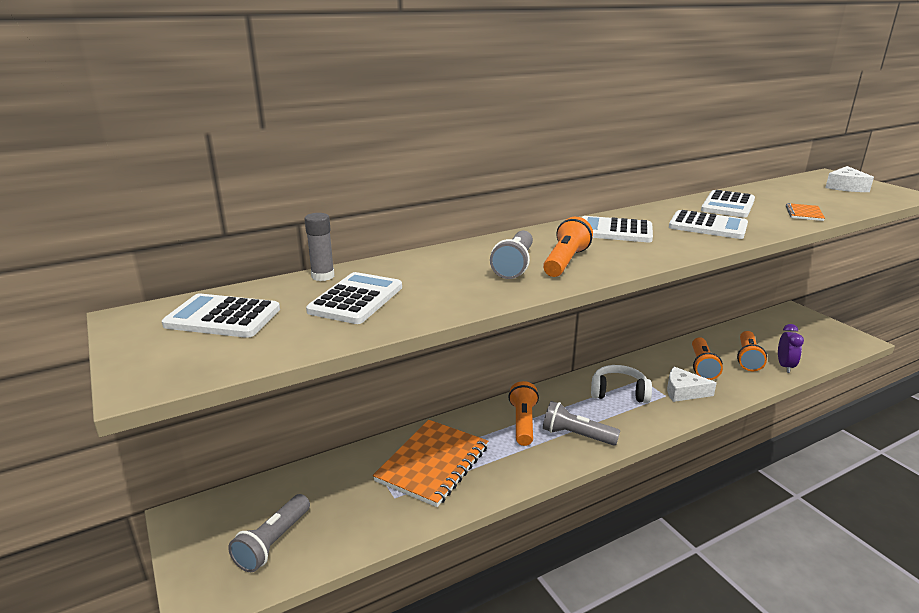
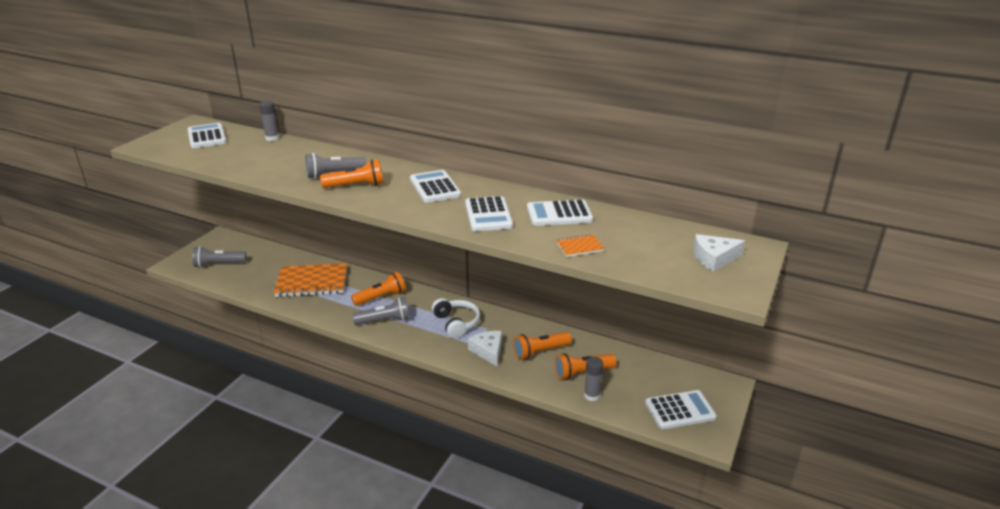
camera: 55 degrees right, 5 degrees up
(356, 299) = (249, 153): white calculator -> white calculator (680, 410)
(576, 435) = (384, 321): grey flashlight -> grey flashlight turned 90 degrees clockwise
(785, 366) = (592, 395): purple clock -> grey glue stick

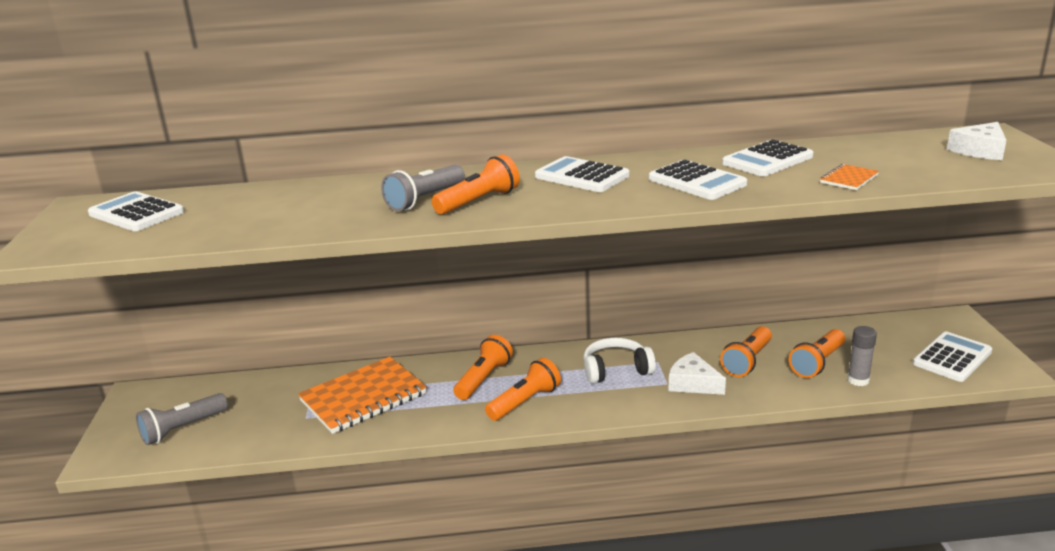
camera: 30 degrees left, 5 degrees down
(272, 138) = (251, 189): grey glue stick -> none
(384, 321) = (525, 402): grey flashlight -> orange flashlight
(456, 323) = (616, 370): white headphones -> white headphones turned 45 degrees counterclockwise

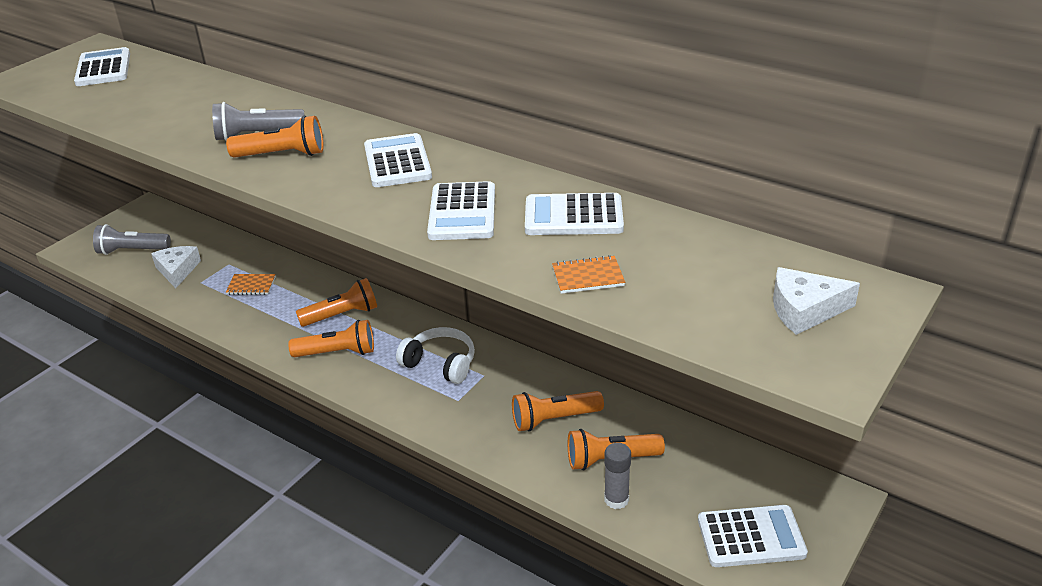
camera: 40 degrees right, 10 degrees up
(363, 397) = (251, 286): orange notebook -> orange notebook, size x0.44
(693, 383) = (476, 412): white cheese -> white cheese (177, 270)

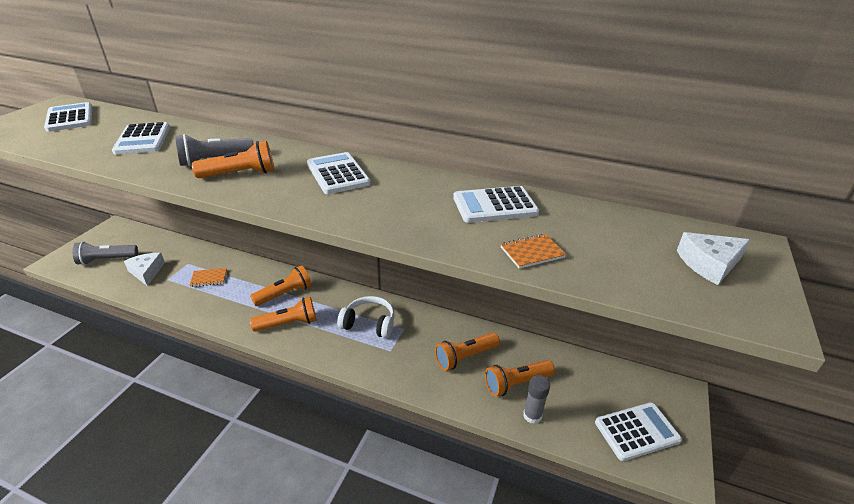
camera: 15 degrees left, 0 degrees up
(462, 212) = (406, 209): white calculator -> white calculator (142, 139)

